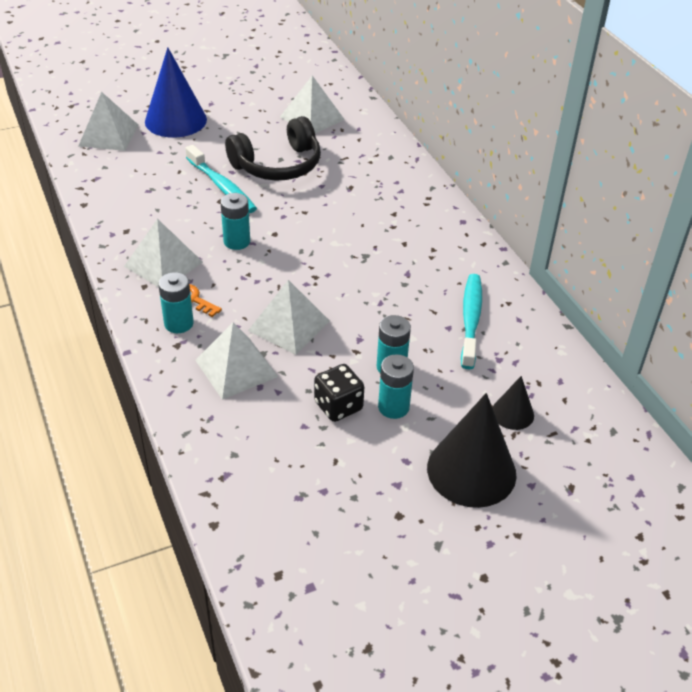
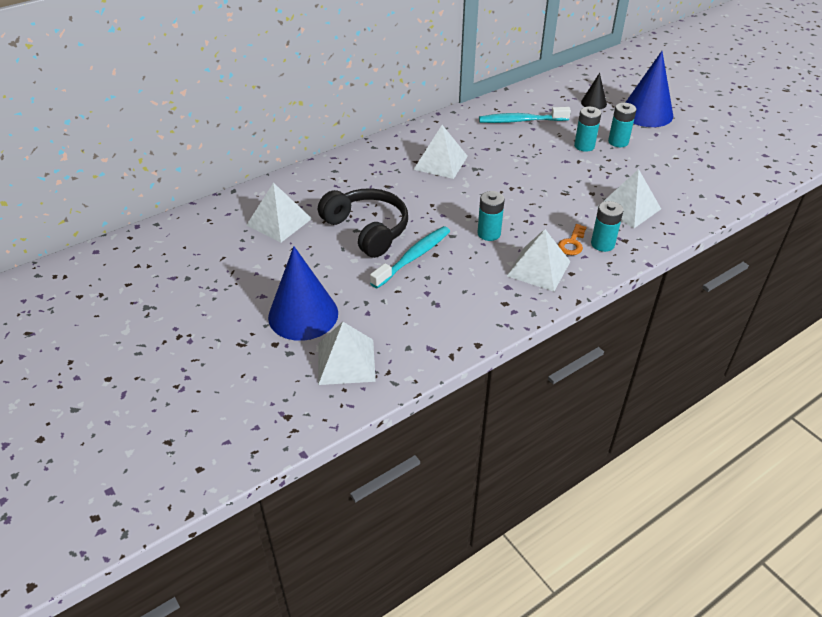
camera: 100 degrees left, 0 degrees up
(289, 325) = (571, 192): white pyramid -> white pyramid (440, 162)
(338, 406) = (632, 162): black dice -> none
(471, 470) = (646, 113): black cone -> blue cone

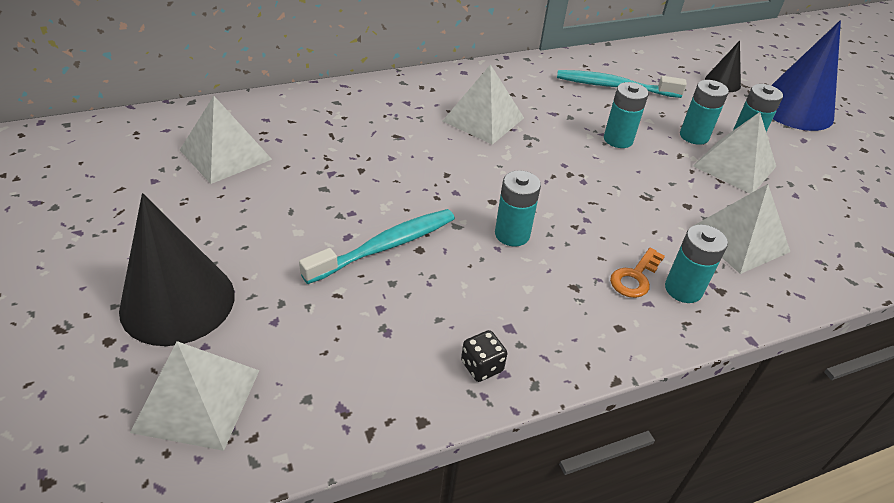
camera: 10 degrees right, 0 degrees up
(303, 315) = (177, 302): blue cone -> black cone
(367, 229) = (339, 191): black headphones -> none
(500, 310) = (482, 366): none -> black dice
(535, 158) = (618, 139): none -> turquoise battery
(538, 268) = (569, 307): white pyramid -> white pyramid (735, 166)

